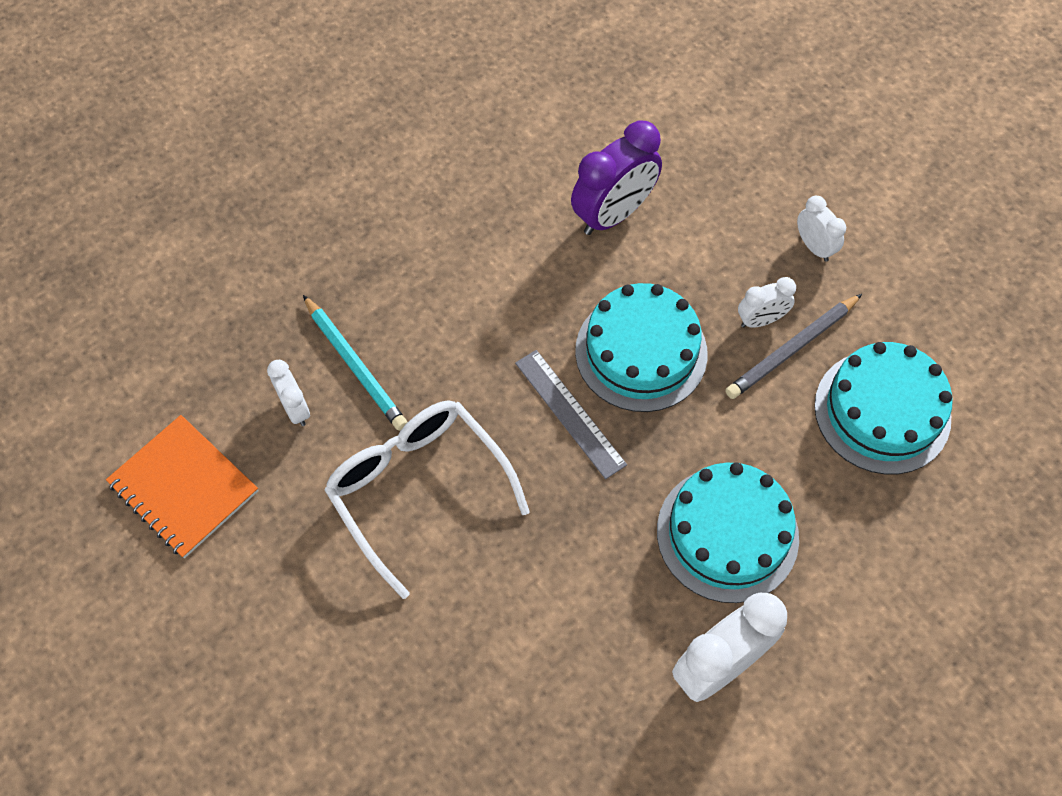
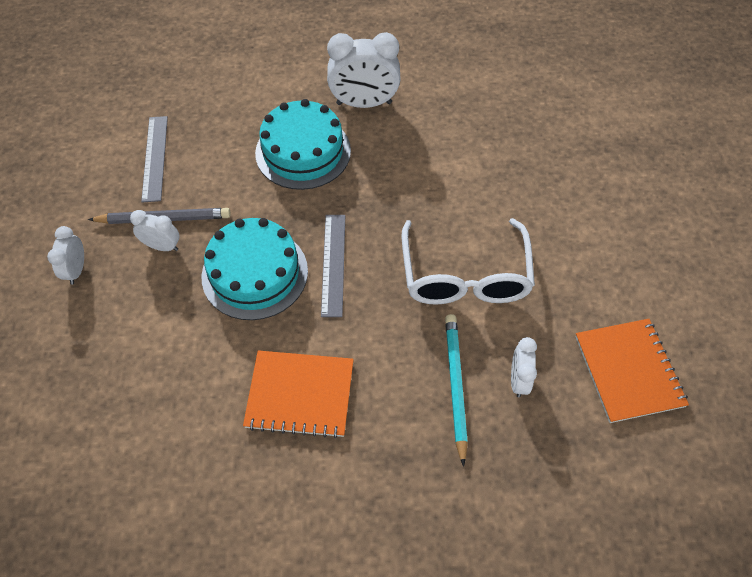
camera: 145 degrees left, 5 degrees down
(496, 270) = (300, 395): none -> orange notebook
(613, 214) = (178, 383): purple clock -> none
(882, 411) = (155, 158): turquoise cake -> grey ruler

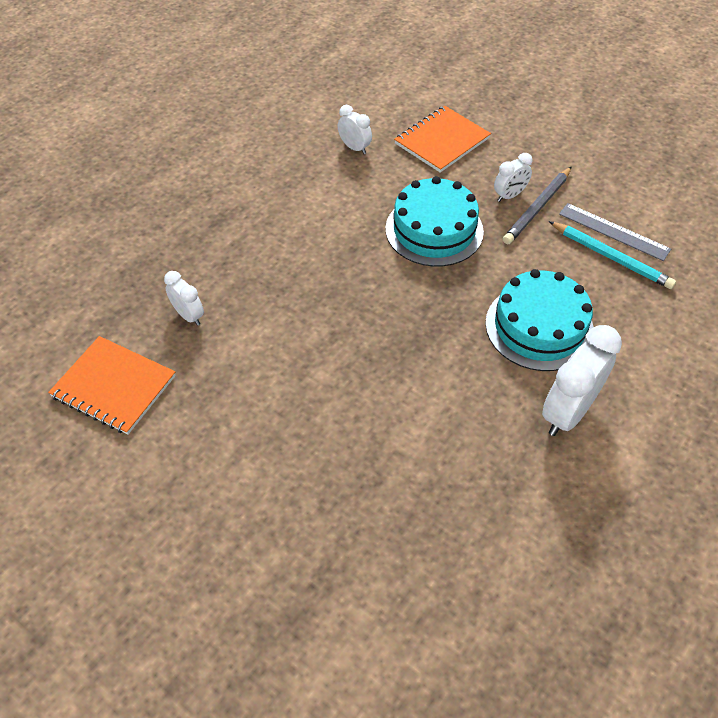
camera: 130 degrees right, 5 degrees down
(76, 270) = (527, 148): white clock -> white clock (354, 148)
(300, 395) = (312, 202): orange notebook -> orange notebook (442, 141)
(333, 264) = (397, 277): grey ruler -> none
(455, 385) = (227, 279): turquoise pencil -> turquoise pencil (611, 257)
(465, 276) = (300, 347): white glasses -> none

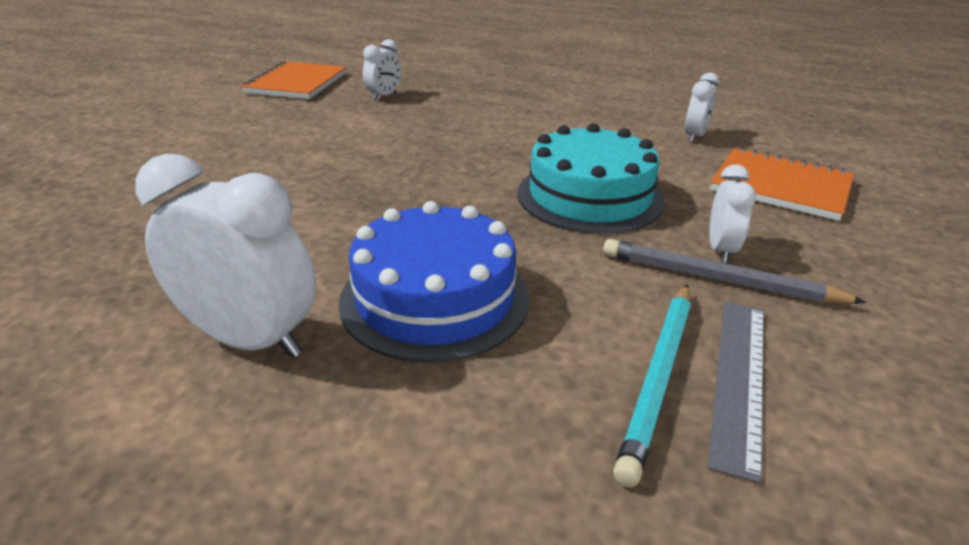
camera: 75 degrees right, 20 degrees down
(509, 196) = (721, 250): white clock -> white clock turned 120 degrees counterclockwise
(539, 327) = (434, 298): turquoise cake -> blue cake

